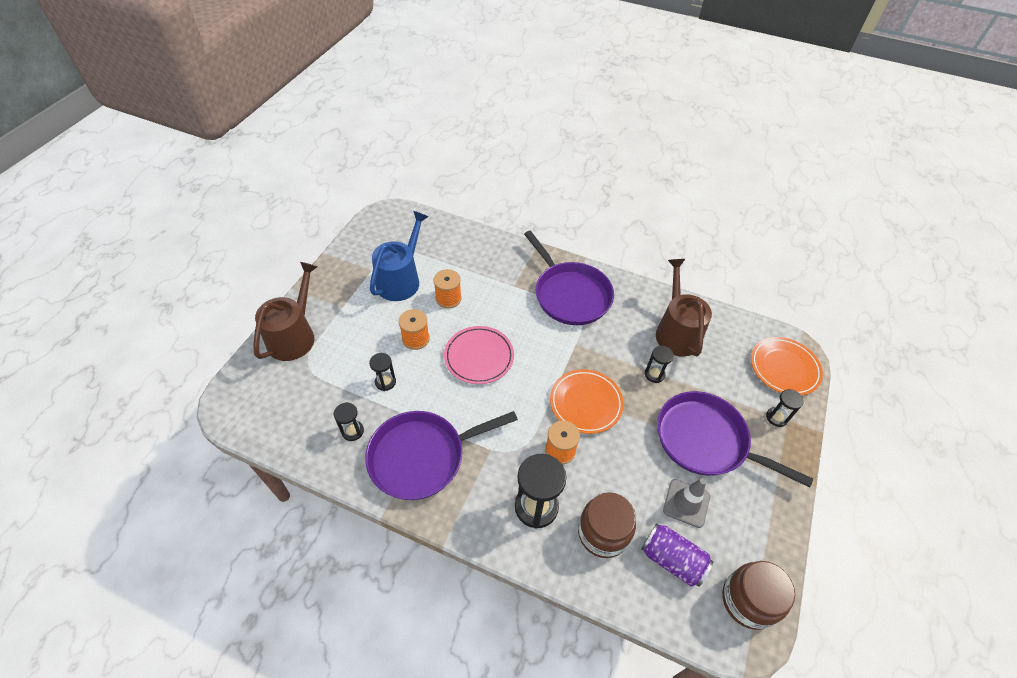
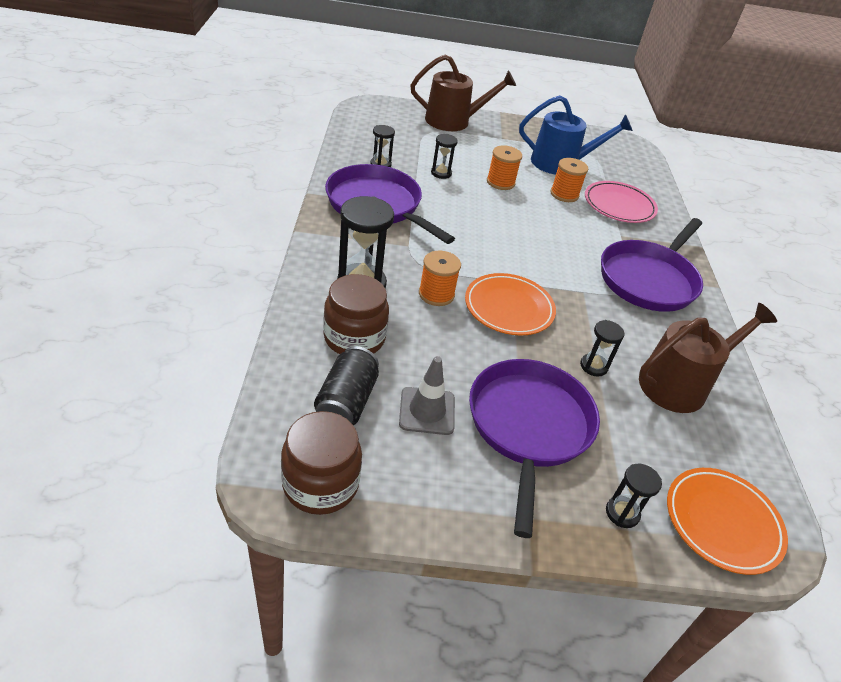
camera: 65 degrees right, 10 degrees down
(479, 357) = (510, 223): pink plate -> pink plate (619, 206)
(672, 560) = (346, 402): purple can -> black can

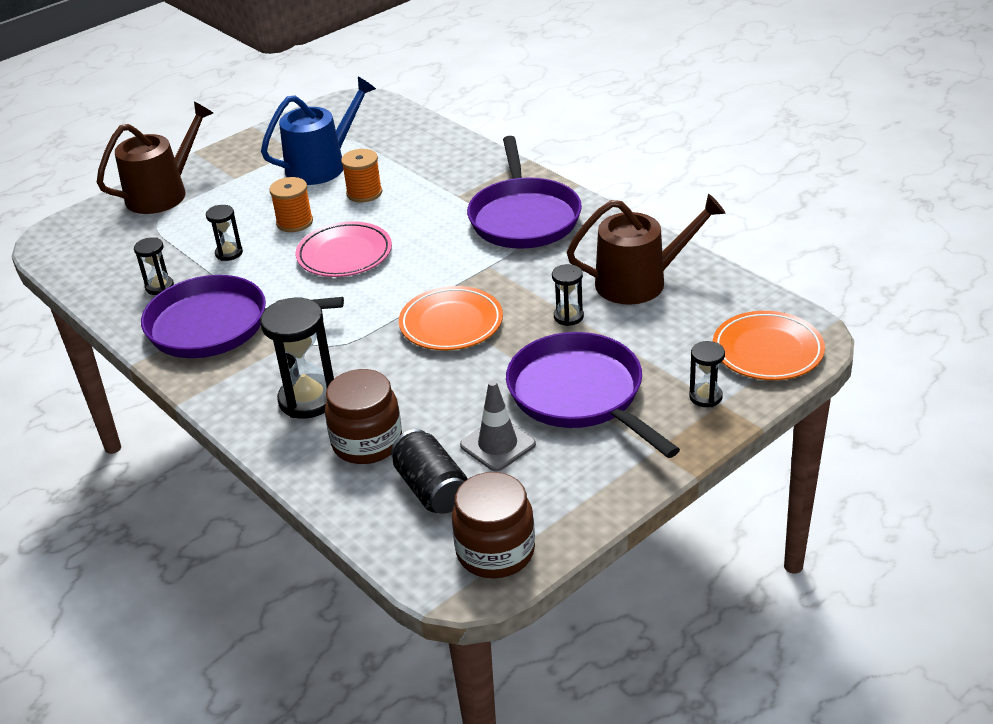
camera: 35 degrees left, 5 degrees down
(436, 294) = (380, 358): orange spool -> none
(619, 206) = (422, 170): pink plate -> pink plate (344, 254)
(679, 384) = (639, 282): brown watering can -> brown watering can turned 60 degrees clockwise

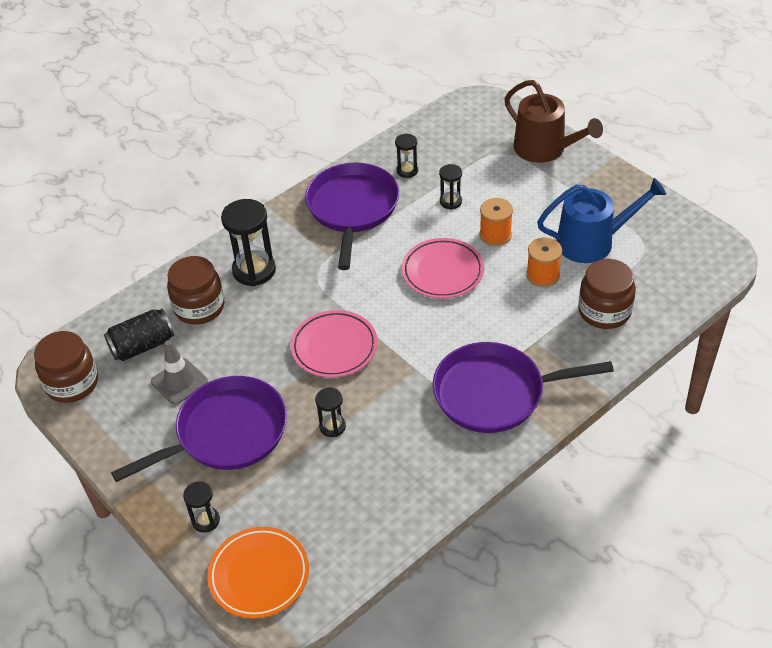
camera: 90 degrees right, 10 degrees up
(322, 166) = (592, 242): blue watering can -> blue watering can turned 60 degrees counterclockwise
(421, 160) = (604, 311): none -> brown jar
(451, 323) = (334, 347): orange plate -> pink plate
(639, 282) = (379, 481): brown watering can -> none

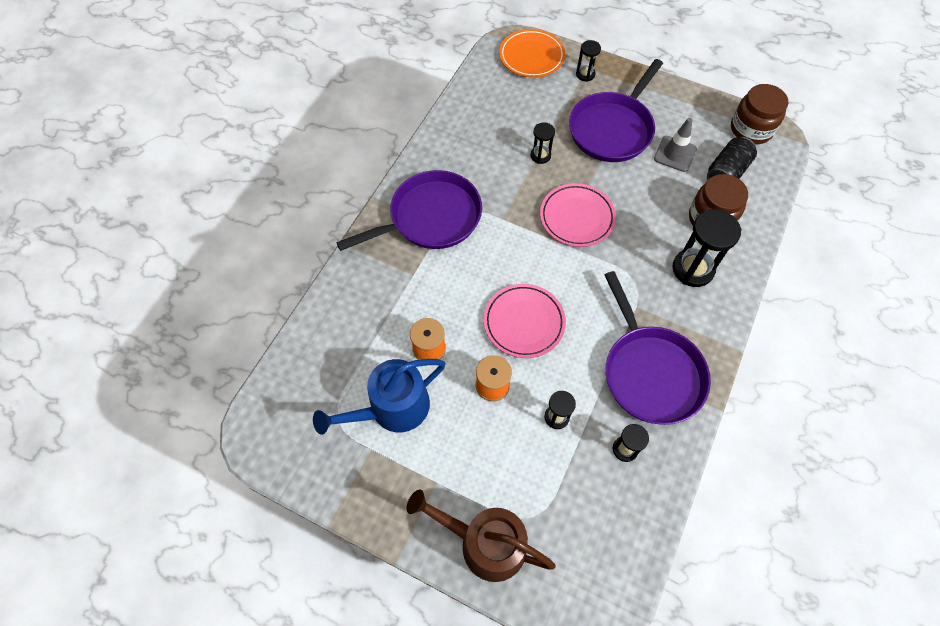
camera: 155 degrees right, 15 degrees up
(604, 311) = (361, 325): brown jar -> none

